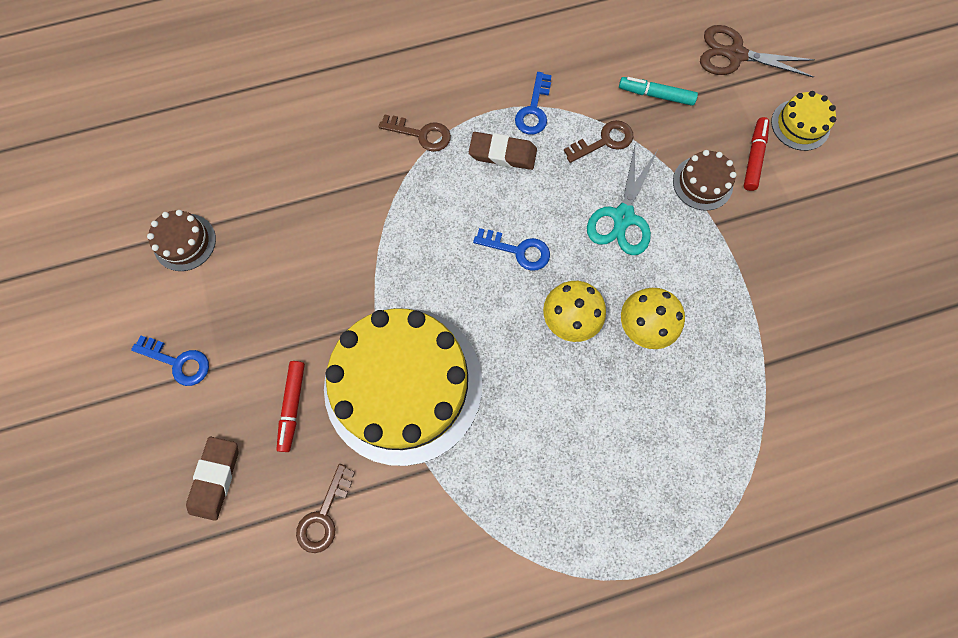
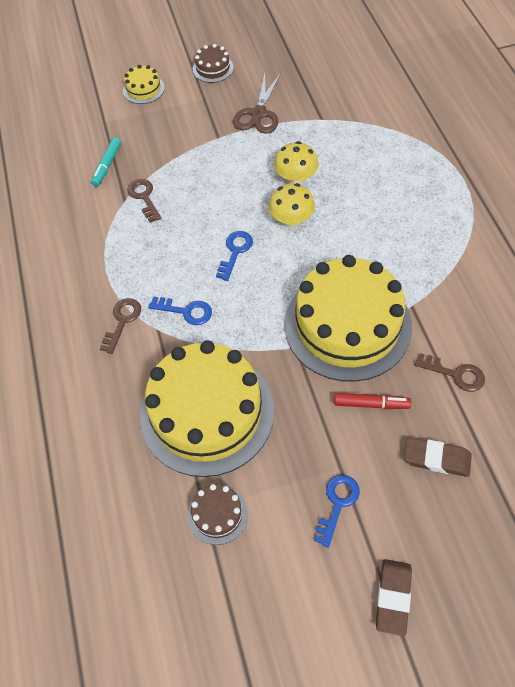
camera: 85 degrees left, 15 degrees down
(299, 227) = (207, 412): none -> yellow cake
(502, 154) = (148, 262): brown eraser -> brown eraser (393, 597)
(534, 110) = (109, 242): blue key -> blue key (186, 311)
(623, 217) = (210, 188): turquoise scissors -> none
(702, 183) = (185, 142): brown cake -> brown cake (213, 68)
(735, 55) = (79, 119): brown scissors -> brown scissors (258, 114)
(753, 157) = (167, 114): red marker -> none

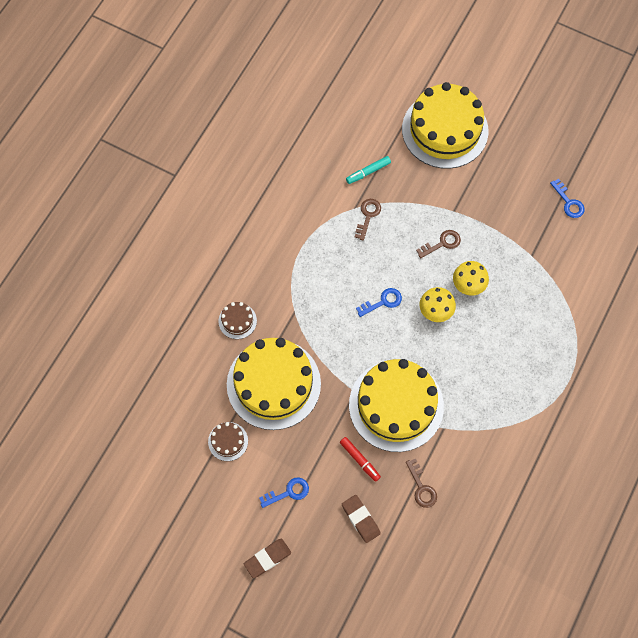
camera: 40 degrees right, 10 degrees up
(122, 321) = (281, 289): brown key -> brown key (442, 243)
(143, 89) = (445, 130): yellow cake -> yellow cake, size x2.40
(186, 311) = (319, 314): blue key -> blue key (568, 202)
(213, 68) = (505, 152): brown cake -> brown cake (237, 321)
(258, 114) = (496, 215): brown scissors -> none

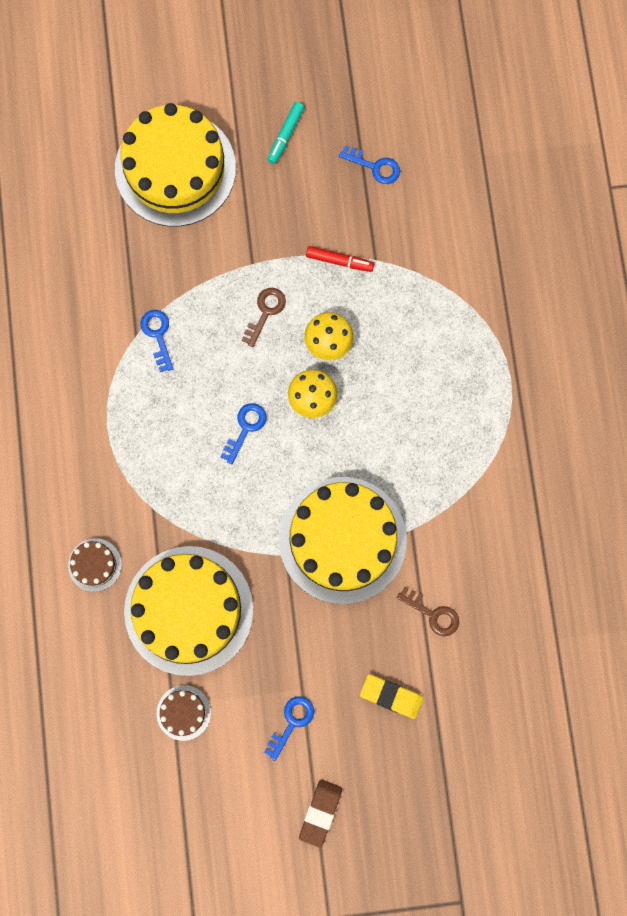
camera: 35 degrees left, 10 degrees up
(360, 460) = (345, 630): red marker -> red marker (339, 261)
(360, 519) = (391, 696): brown eraser -> yellow eraser
(368, 172) = (121, 280): turquoise marker -> turquoise marker (285, 135)
(368, 216) = (158, 335): brown key -> blue key

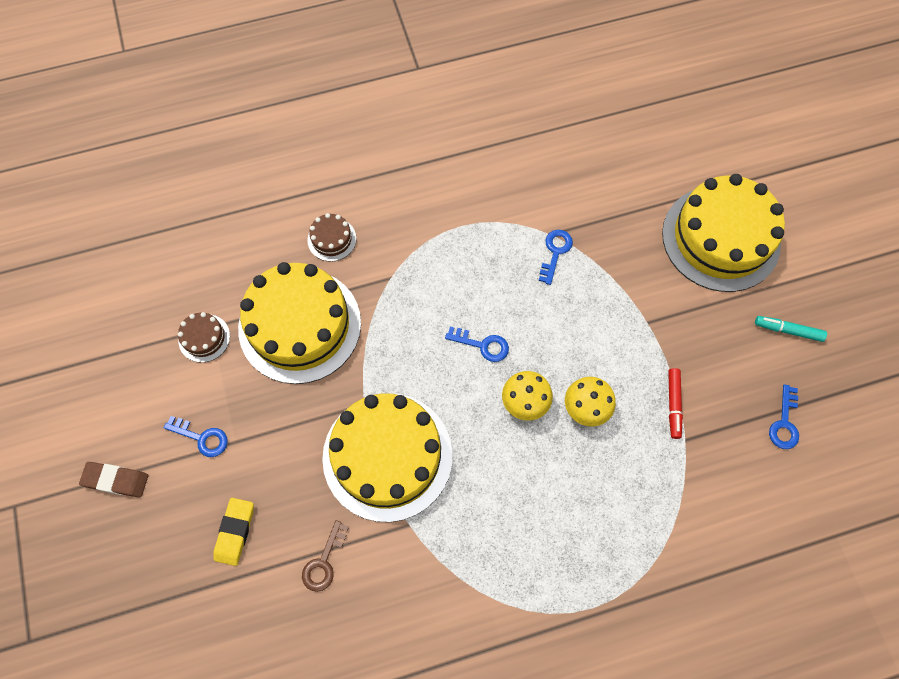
camera: 80 degrees right, 10 degrees down
(158, 335) = (555, 252): blue key -> blue key turned 45 degrees counterclockwise
(265, 312) = (602, 343): brown key -> none

